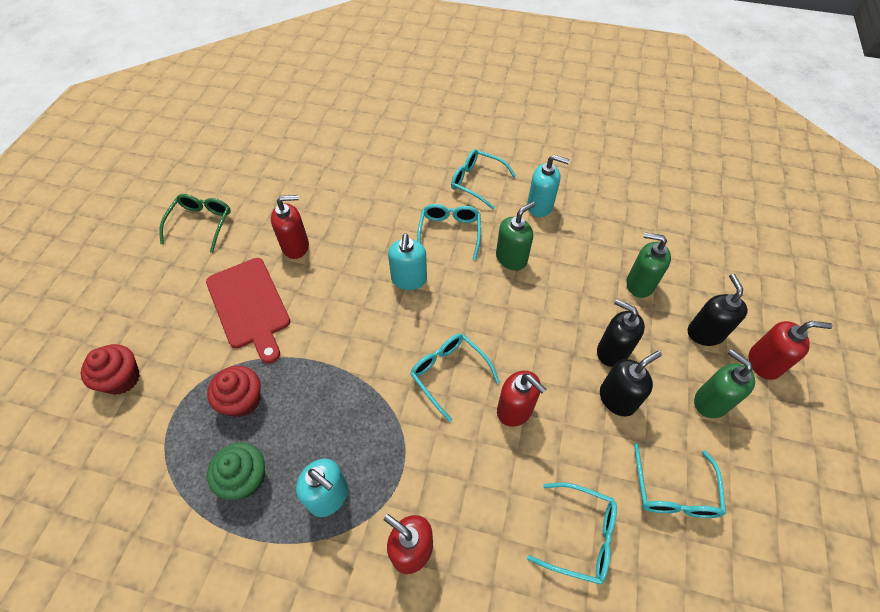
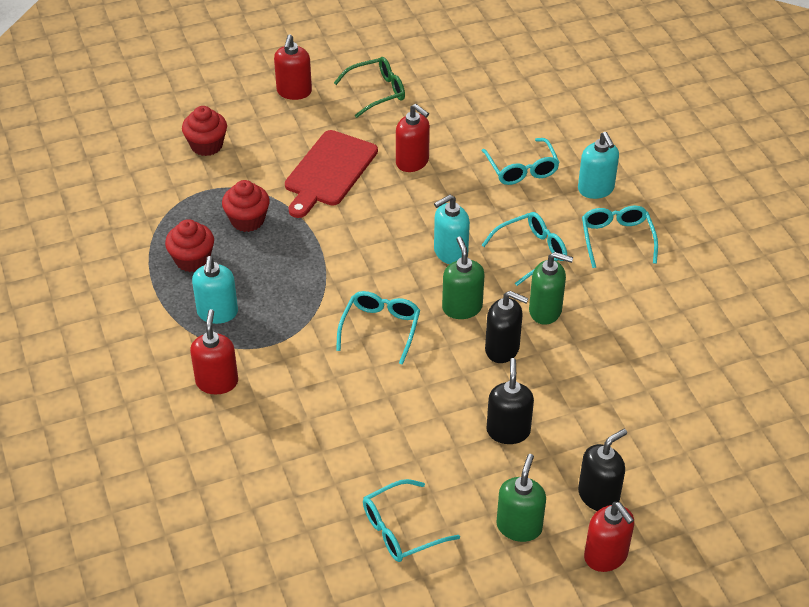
camera: 55 degrees right, 10 degrees down
(245, 478) = (192, 260): green cupcake -> red cupcake
(515, 410) = (385, 388): red soap dispenser -> red soap dispenser (294, 92)
(540, 206) = (635, 301): turquoise soap dispenser -> turquoise soap dispenser (596, 189)
(580, 536) = (309, 480): turquoise glasses -> turquoise glasses (522, 169)
(617, 399) = (459, 455): black soap dispenser -> black soap dispenser (502, 349)
(639, 284) = (611, 421): green soap dispenser -> green soap dispenser (462, 307)

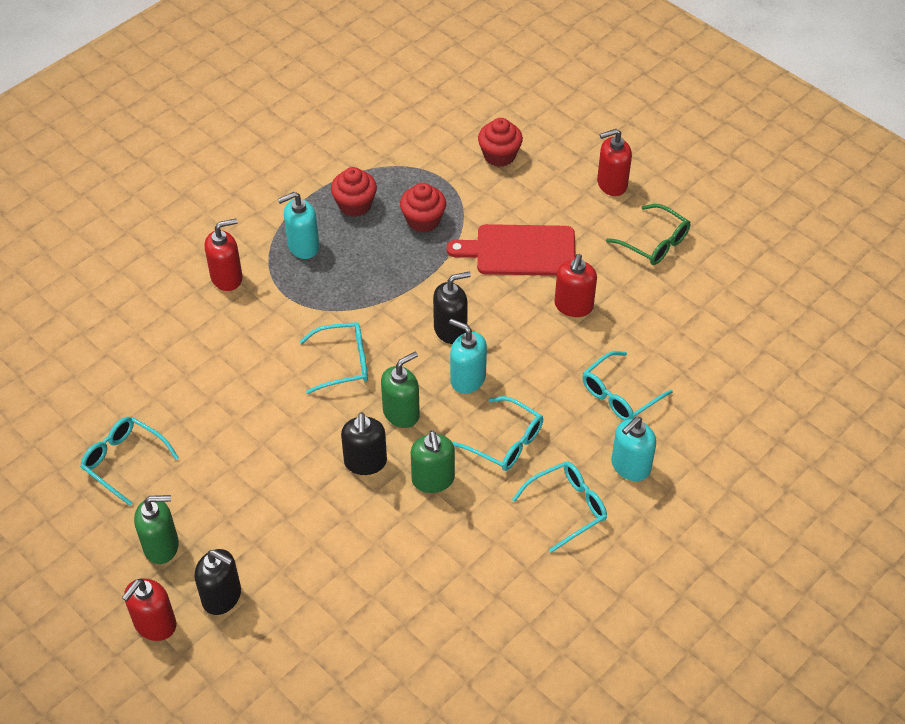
camera: 65 degrees right, 5 degrees up
(508, 431) = (267, 500): black soap dispenser -> black soap dispenser (450, 330)

